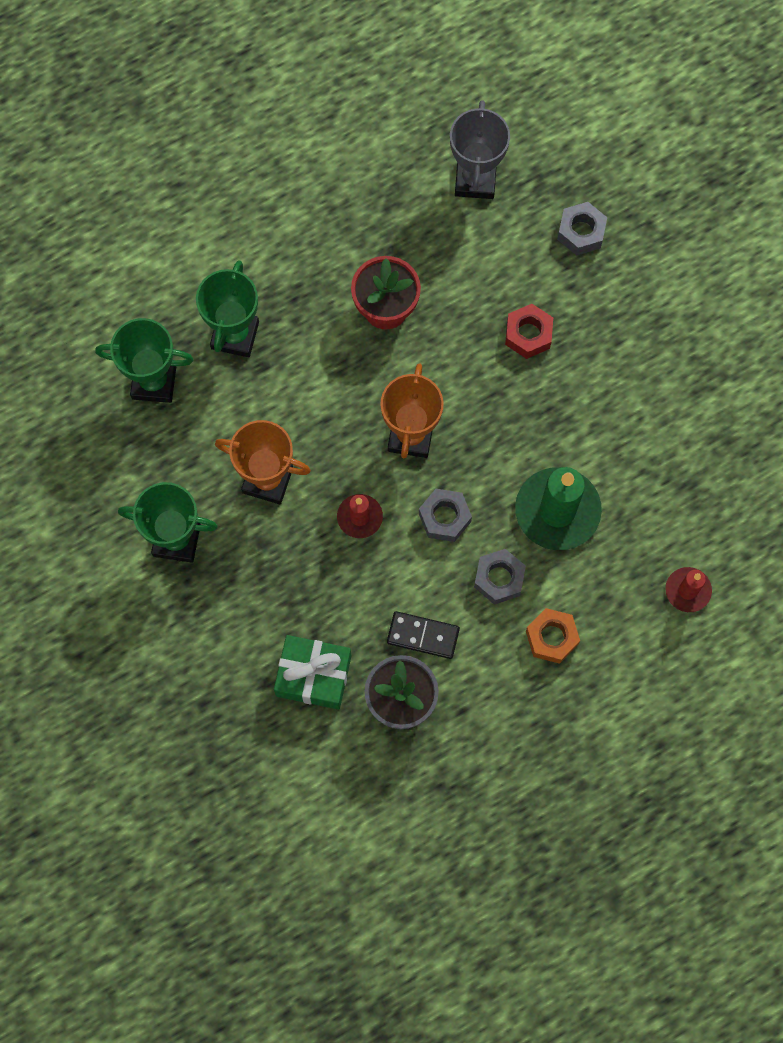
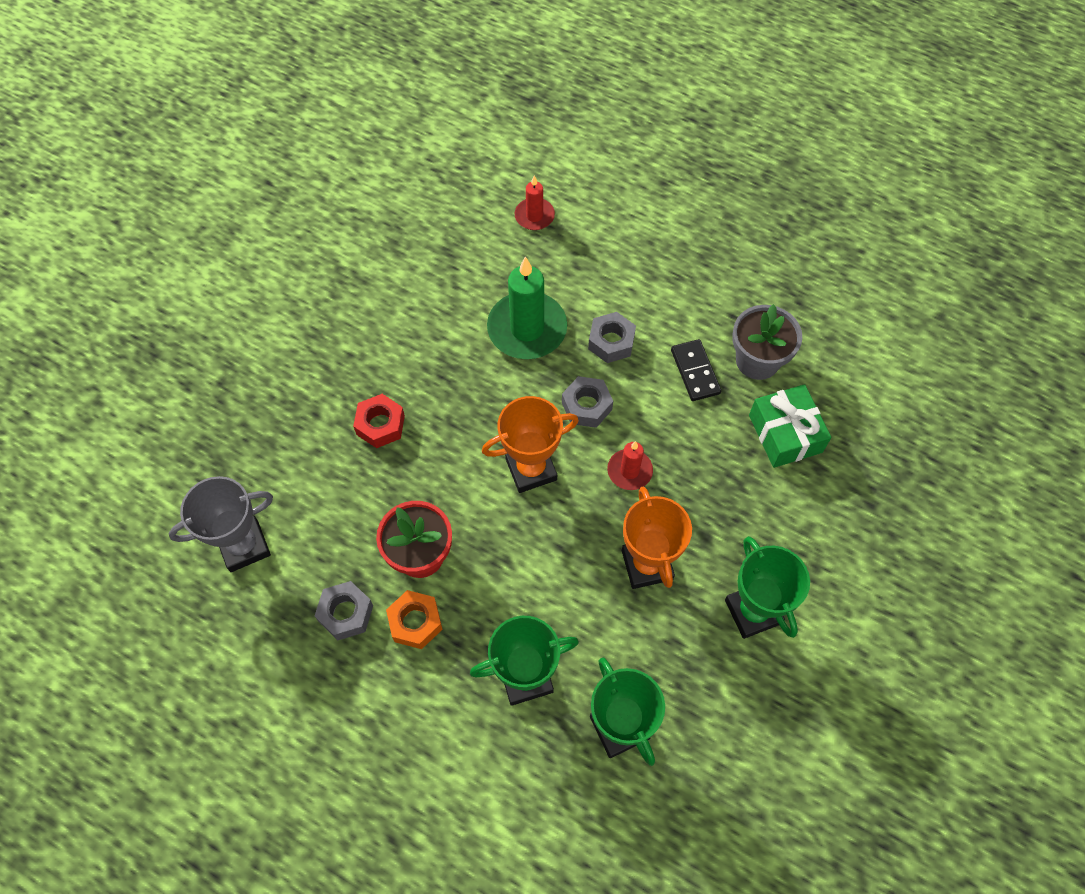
camera: 120 degrees left, 10 degrees down
(551, 637) = (633, 284): orange nut -> orange nut (415, 622)
(581, 232) = (256, 431): grey nut -> grey nut (346, 613)

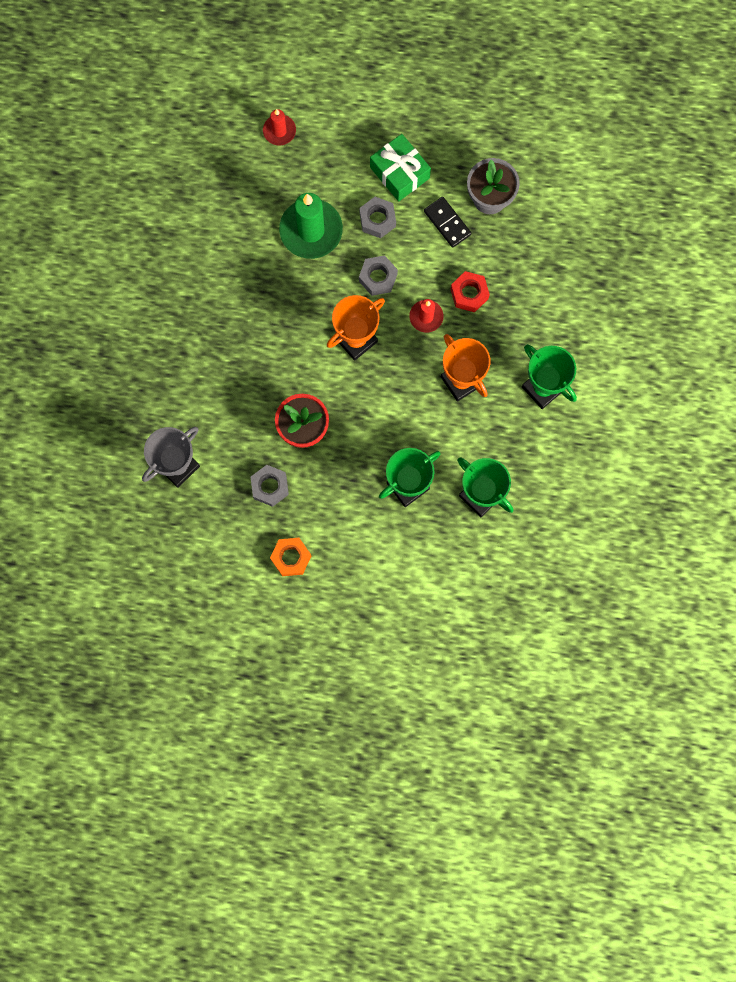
camera: 20 degrees left, 15 degrees up
(380, 425) = (234, 344): red nut -> red nut (469, 294)
(415, 622) = (319, 476): orange nut -> orange nut (291, 558)
(785, 433) = (526, 250): green gift -> green gift (399, 173)

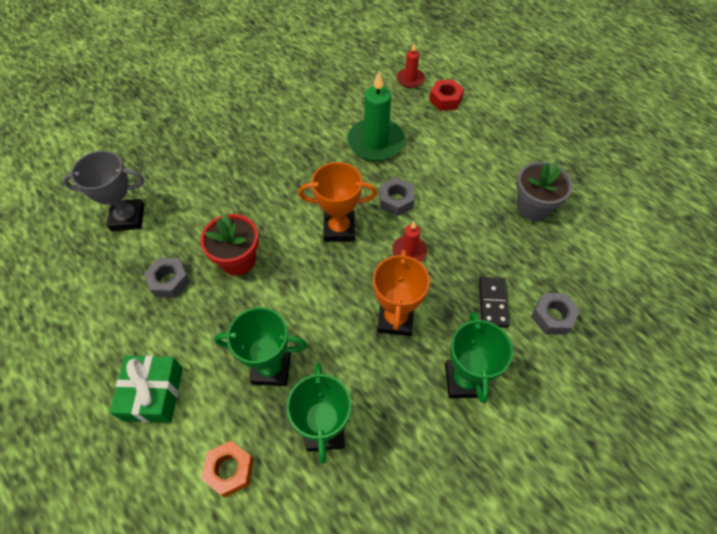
camera: 40 degrees right, 20 degrees down
(291, 558) = (123, 348): orange nut -> orange nut (230, 470)
(377, 220) = (430, 166): grey nut -> grey nut (552, 317)
(399, 173) = (474, 149): green gift -> green gift (153, 393)
(447, 223) = (483, 201): black domino -> black domino (493, 303)
(469, 294) = (459, 259): red nut -> red nut (445, 100)

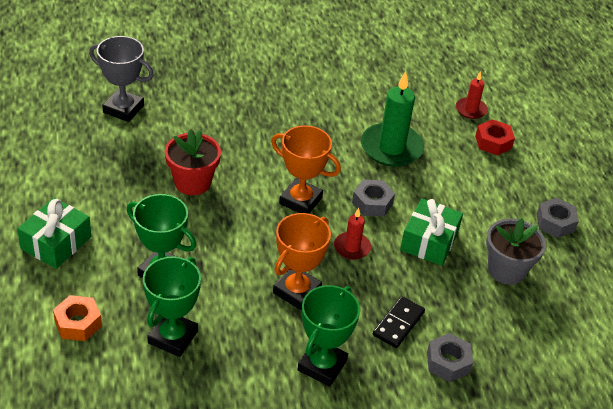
camera: 25 degrees right, 15 degrees down
(169, 281) = (124, 171): grey nut -> grey nut (555, 223)
(461, 212) = (429, 241): none -> green gift

